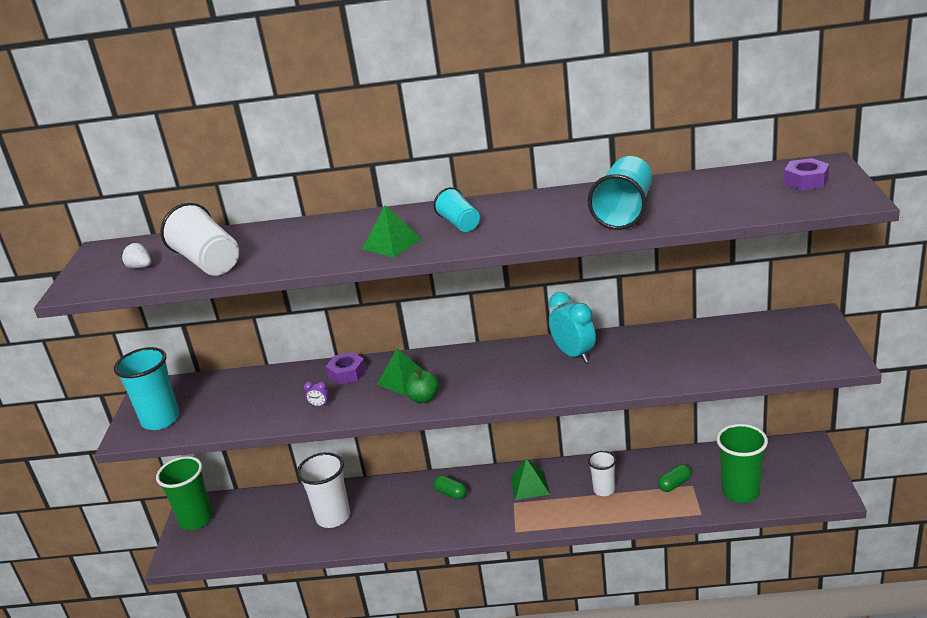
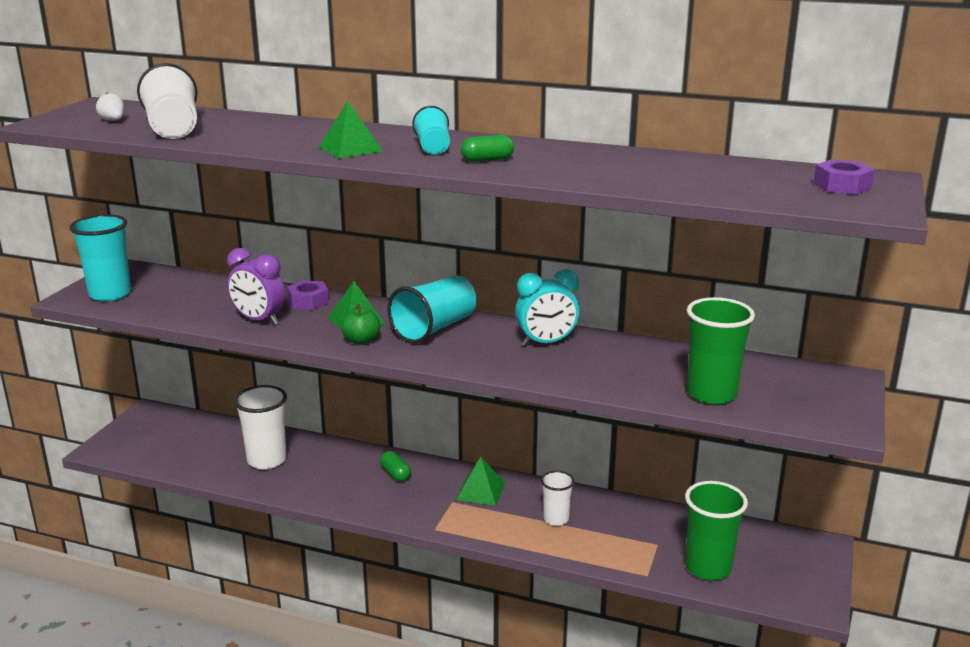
camera: 15 degrees right, 5 degrees down
(196, 519) = (143, 424): green cup -> green cup (711, 394)
(319, 405) = (259, 320): purple clock -> purple clock, size x2.35
(574, 354) = (546, 343): turquoise clock -> turquoise clock turned 90 degrees clockwise
(624, 212) = (610, 171): turquoise cup -> turquoise cup (434, 328)
(674, 484) = (637, 537): green capsule -> green capsule (487, 160)

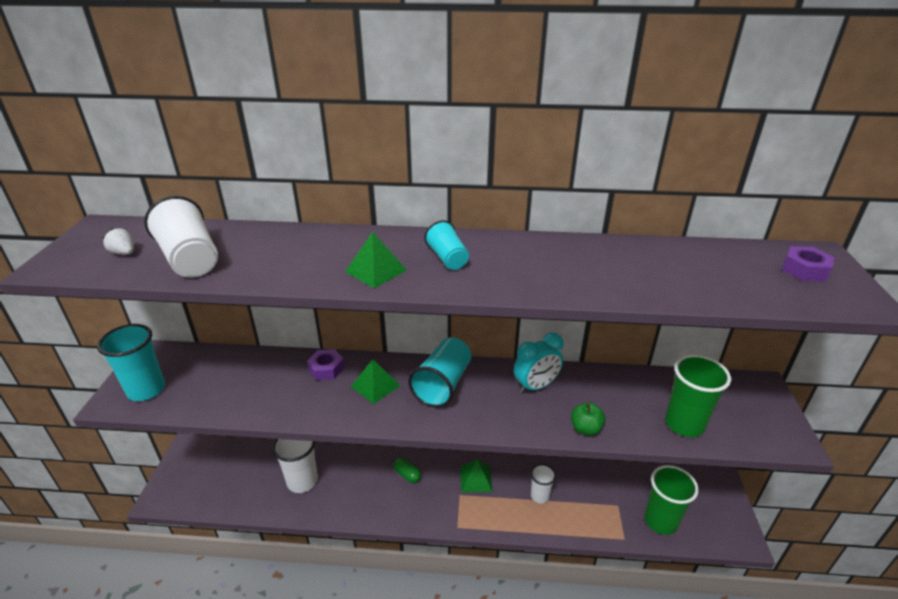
camera: 15 degrees left, 10 degrees up
(259, 320) = (293, 401): purple clock -> none
(361, 340) = (390, 411): green apple -> green apple (585, 429)
(487, 160) = (506, 271): green capsule -> none

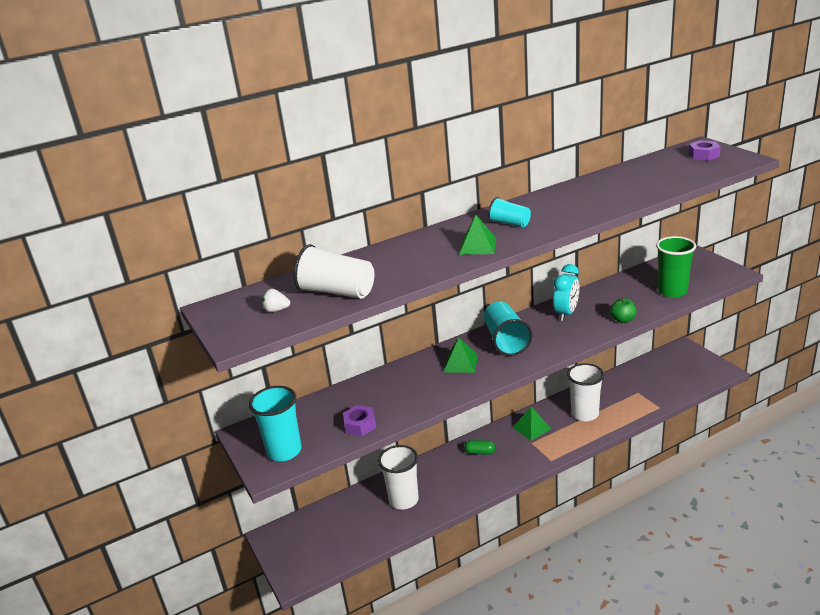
camera: 30 degrees left, 5 degrees down
(326, 369) = (410, 372): purple nut -> purple nut (360, 425)
(540, 496) = (585, 414): white cup -> white cup, size x1.68
(660, 521) = (670, 387): green cup -> none

